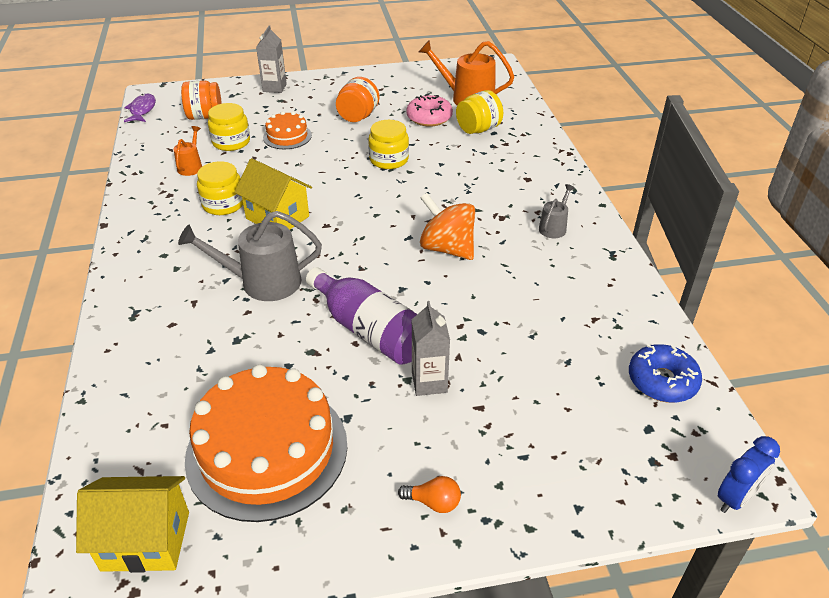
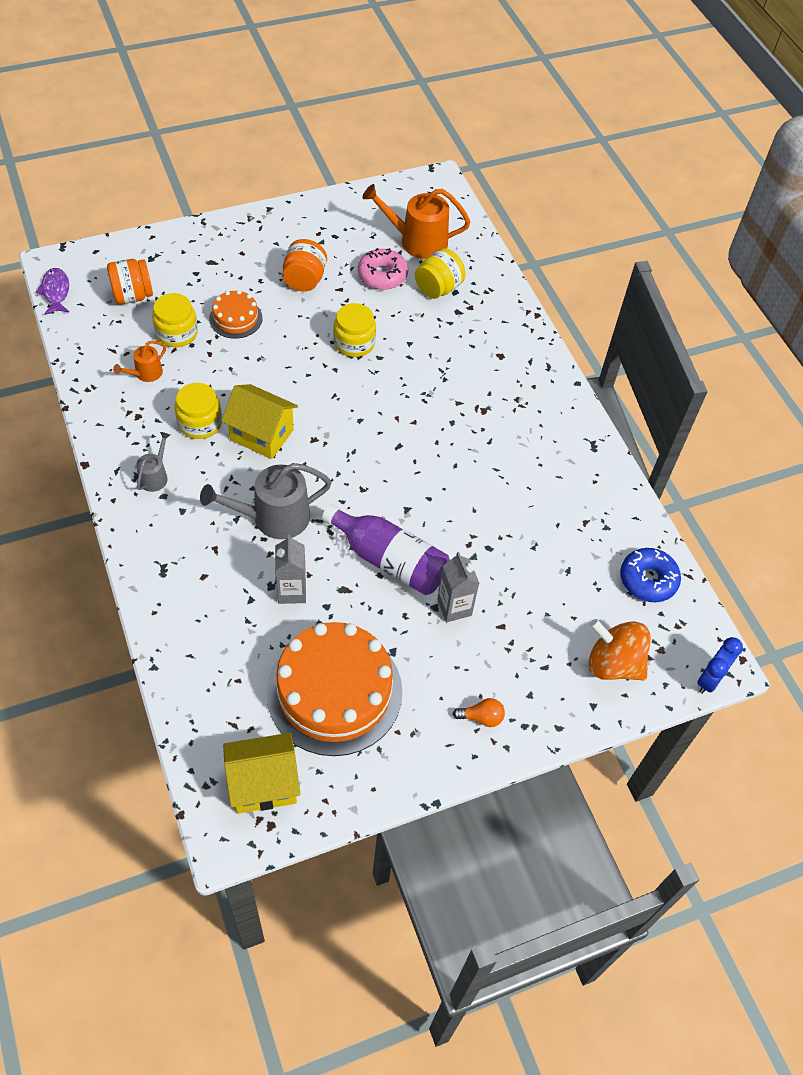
camera: 15 degrees left, 15 degrees up
(191, 166) = (146, 374): orange watering can -> orange watering can turned 135 degrees counterclockwise
(274, 88) = (197, 242): grey carton -> grey carton (292, 591)
(447, 248) = (439, 455): orange spinning top -> orange spinning top (613, 663)
(554, 227) = (535, 418): grey watering can -> grey watering can (155, 476)

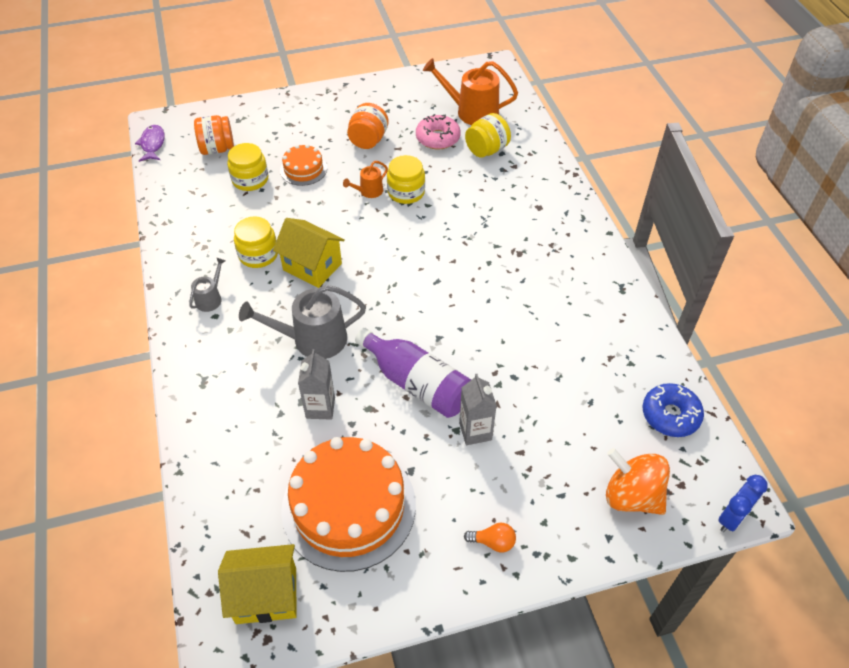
camera: 10 degrees right, 5 degrees down
(146, 374) = (217, 212): orange watering can -> orange watering can (368, 191)

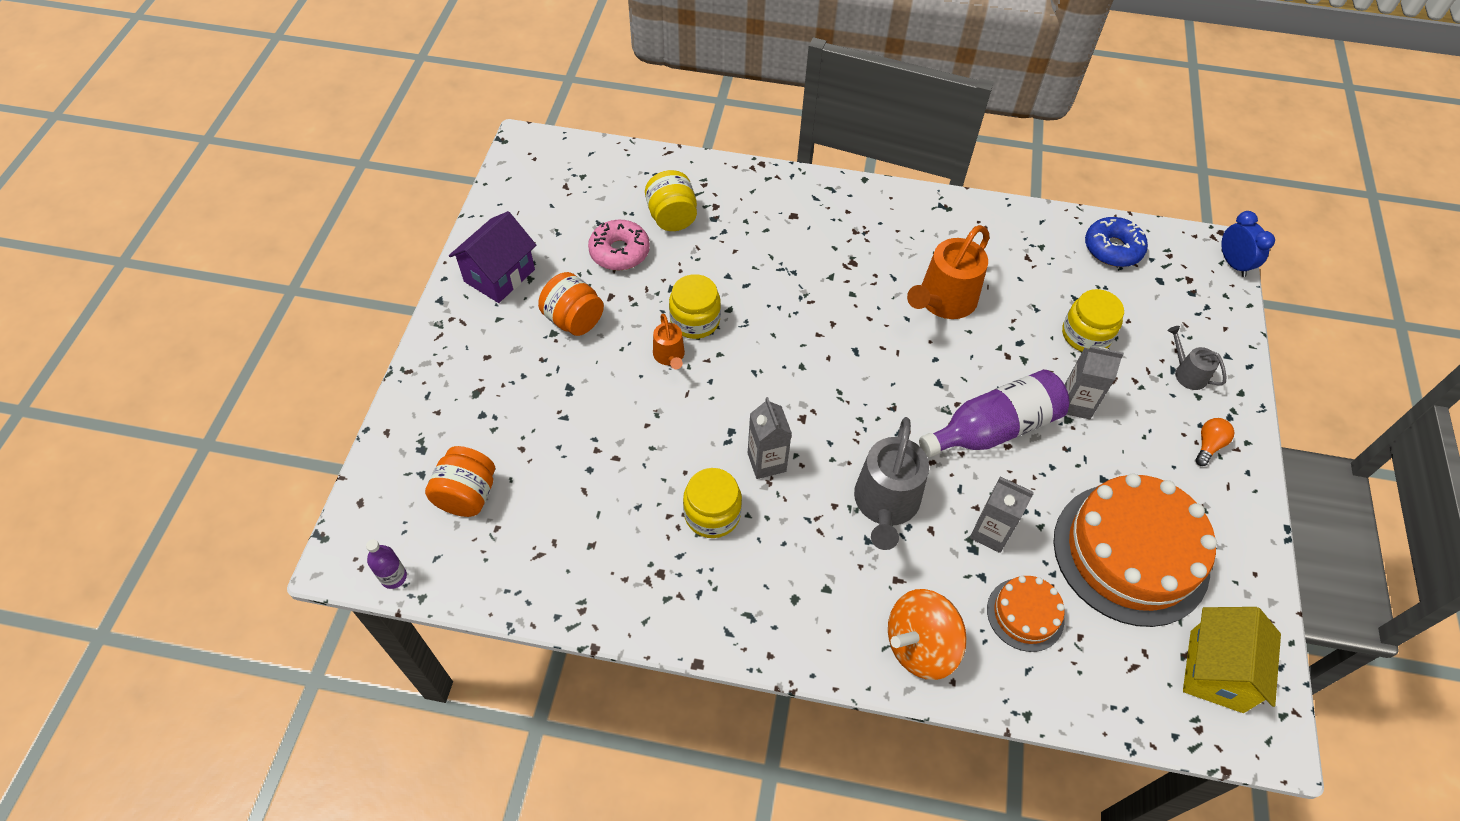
camera: 65 degrees left, 5 degrees up
(152, 144) = (394, 577): purple fish -> purple bottle
(210, 298) = (761, 595): grey watering can -> grey watering can (1187, 373)
(250, 180) = (561, 476): yellow jar -> yellow jar (1086, 335)
(303, 169) = (582, 408): orange cake -> orange cake (1025, 614)
(312, 266) = (766, 462): yellow house -> grey carton
(380, 98) = (499, 275): none -> purple house
(472, 112) = (595, 201): orange watering can -> orange watering can (943, 301)
(631, 496) = (1190, 319): orange spinning top -> orange spinning top (920, 646)

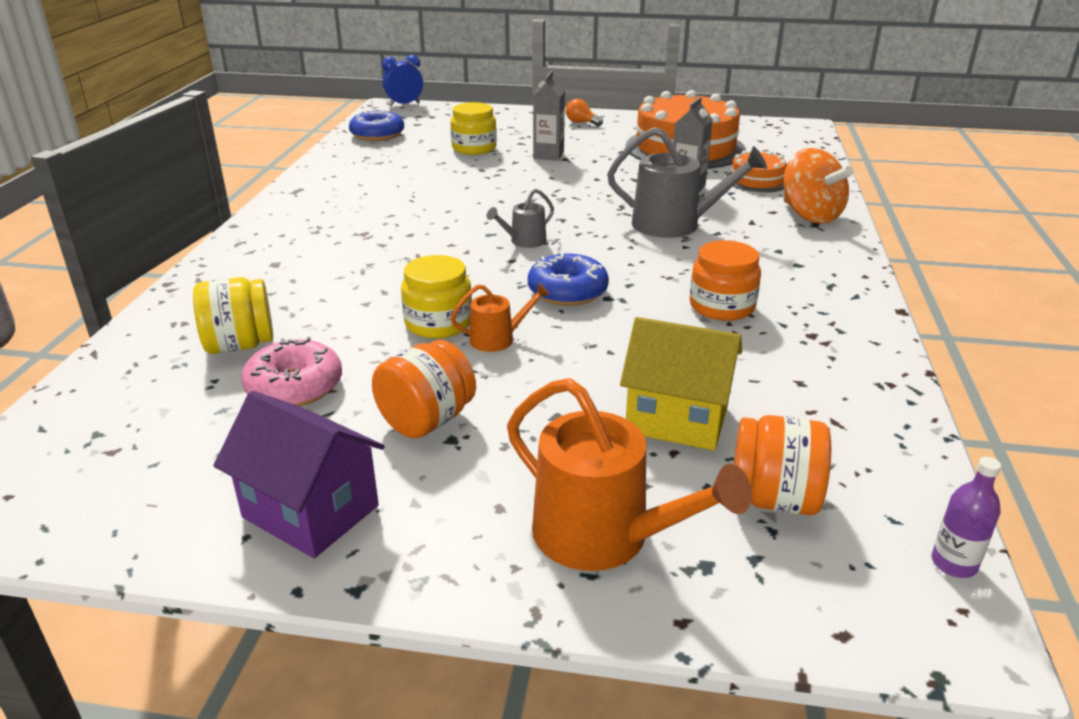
camera: 90 degrees left, 25 degrees down
(712, 514) = (722, 306): yellow jar -> orange jar
(743, 403) = (567, 291): none -> blue donut
(766, 462) = (644, 278): grey carton -> none
(943, 301) = (427, 195): orange watering can -> orange watering can (603, 536)
(993, 428) = (579, 182): purple bottle -> none
(1187, 373) = (514, 123): grey watering can -> grey watering can (524, 241)
(1216, 671) = (766, 134): yellow house -> yellow house (677, 419)

